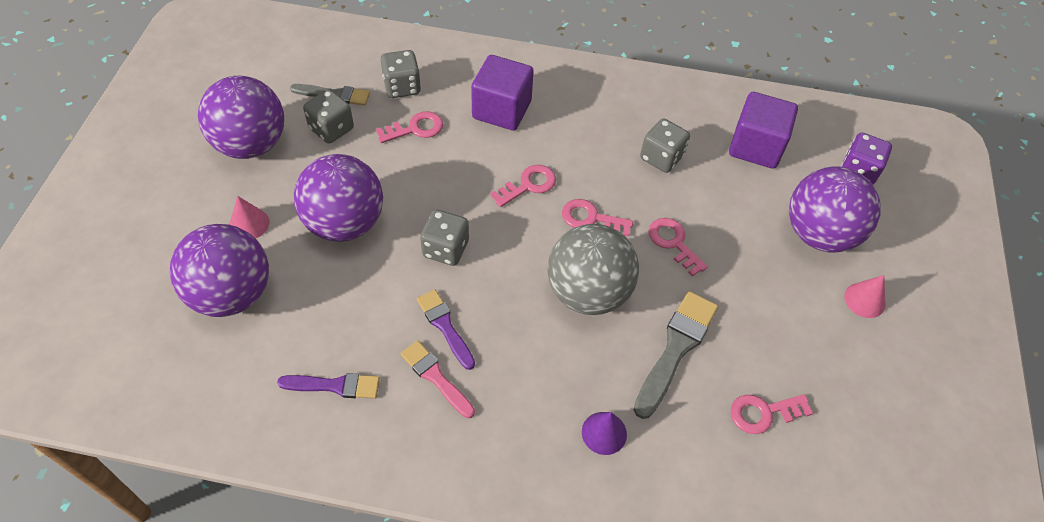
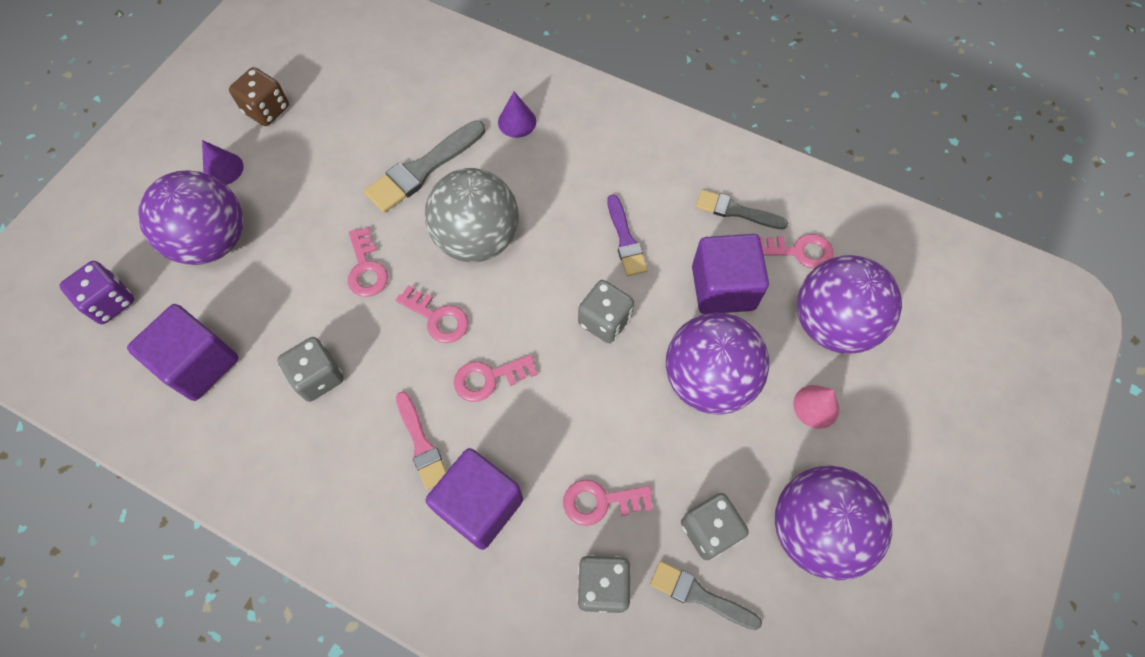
camera: 160 degrees left, 10 degrees up
(335, 386) = (736, 211): purple brush -> grey brush
(340, 302) = (723, 288): none -> purple cube
(435, 377) = (645, 197): pink brush -> pink brush (421, 444)
(763, 413) = (380, 105): pink key -> pink key (799, 251)
(864, 300) = (223, 169): pink cone -> purple cone
(874, 374) = (267, 110): none -> brown dice

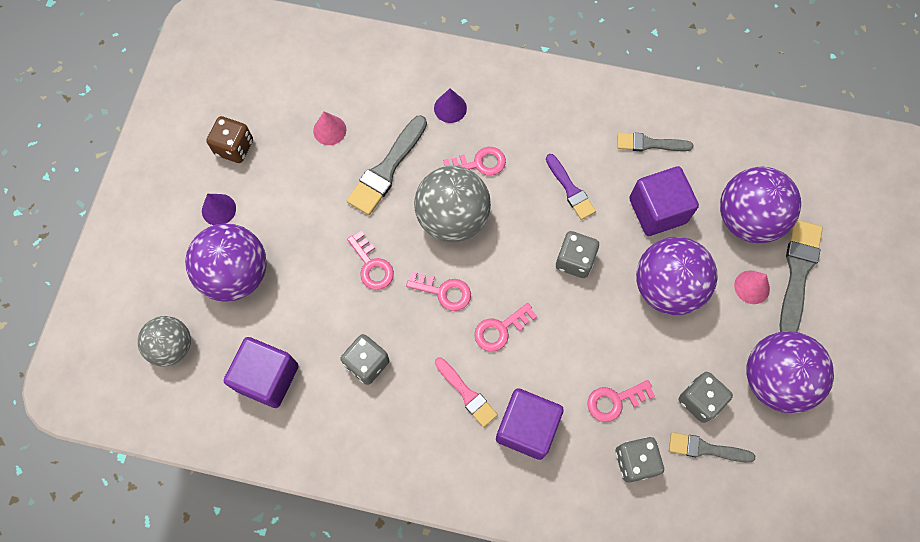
camera: 15 degrees left, 5 degrees up
(110, 302) = (172, 346): purple dice -> grey ball
(375, 115) = (329, 130): none -> pink cone
(799, 251) = (707, 166): pink key -> pink key (479, 163)
(880, 403) = (798, 272): none -> grey brush

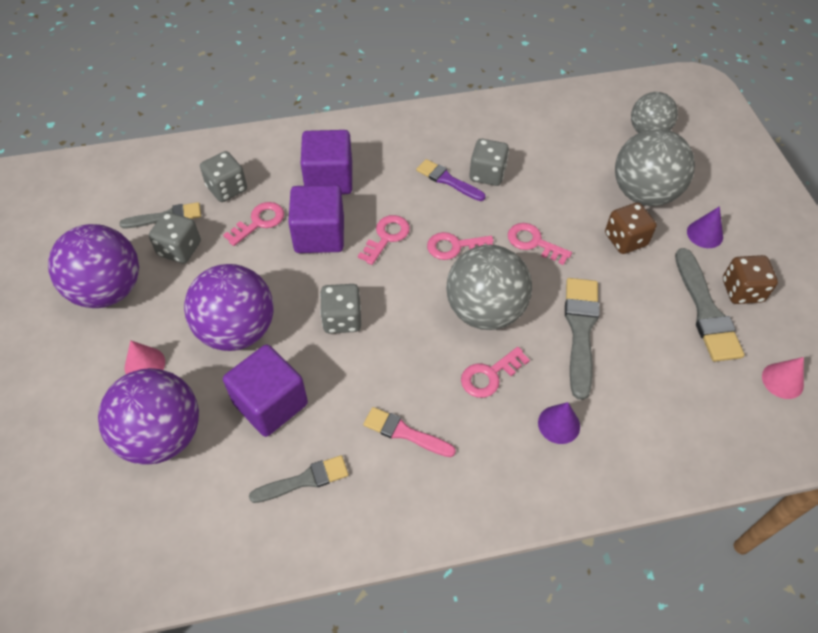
camera: 155 degrees right, 15 degrees down
(236, 274) = (644, 193): purple ball -> grey ball
(267, 377) = (559, 139): purple cube -> purple cube (319, 235)
(290, 233) = (625, 240): none -> brown dice
(329, 130) = (667, 345): pink cone -> pink cone (782, 380)
(467, 394) = (391, 183): pink brush -> pink brush (404, 433)
(570, 189) = (377, 387): purple brush -> purple brush (447, 180)
(798, 272) = (93, 399): grey brush -> grey brush (706, 311)

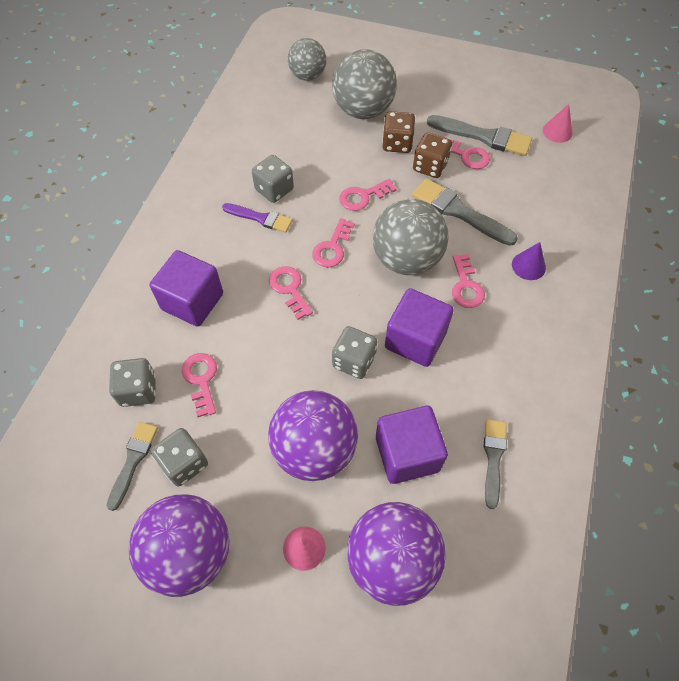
camera: 60 degrees left, 5 degrees up
(319, 235) = (252, 338): purple cube -> purple cube (415, 340)
(404, 433) = (486, 366): pink brush -> none
(447, 180) = (260, 218): purple brush -> purple brush turned 135 degrees counterclockwise
(664, 306) = (466, 155): none -> pink key
(704, 234) = (421, 100): purple cone -> none
(742, 291) = (479, 110): brown dice -> brown dice (430, 166)

